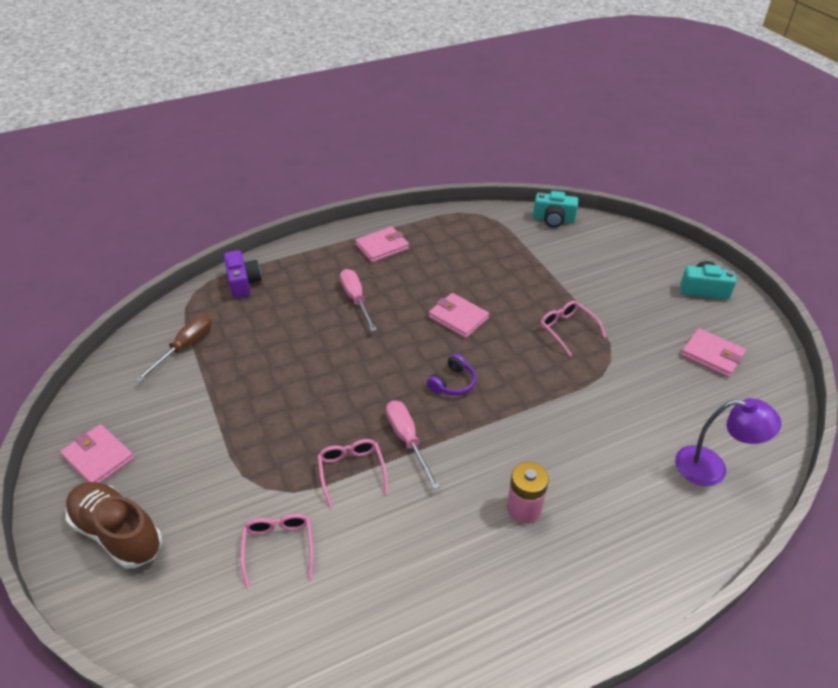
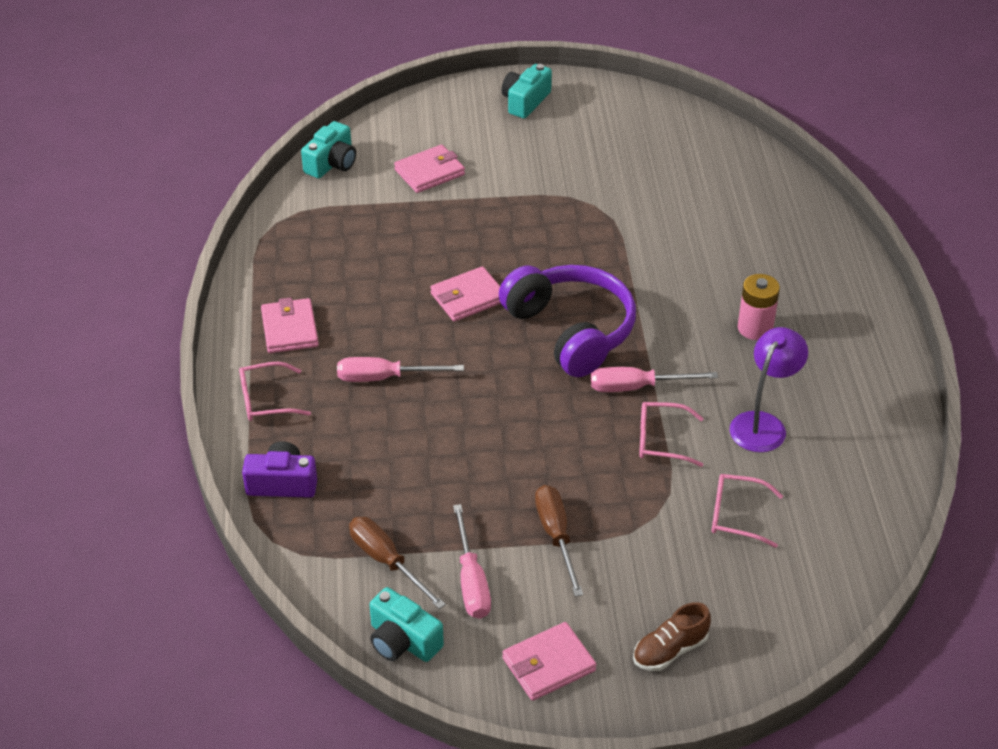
camera: 70 degrees left, 0 degrees up
(115, 374) = (402, 641): none -> turquoise camera
(118, 533) = (670, 650): brown shoe -> brown shoe, size x0.61
(174, 394) = (471, 581): none -> pink screwdriver
(227, 430) = (556, 536): none -> brown screwdriver
(453, 383) = (571, 331): purple headphones -> purple headphones, size x2.35
(567, 330) = (534, 220): pink glasses -> pink glasses (266, 400)
(711, 468) = (756, 194): purple lamp -> purple lamp (763, 424)
(712, 355) = (622, 136): pink wallet -> pink wallet (429, 172)

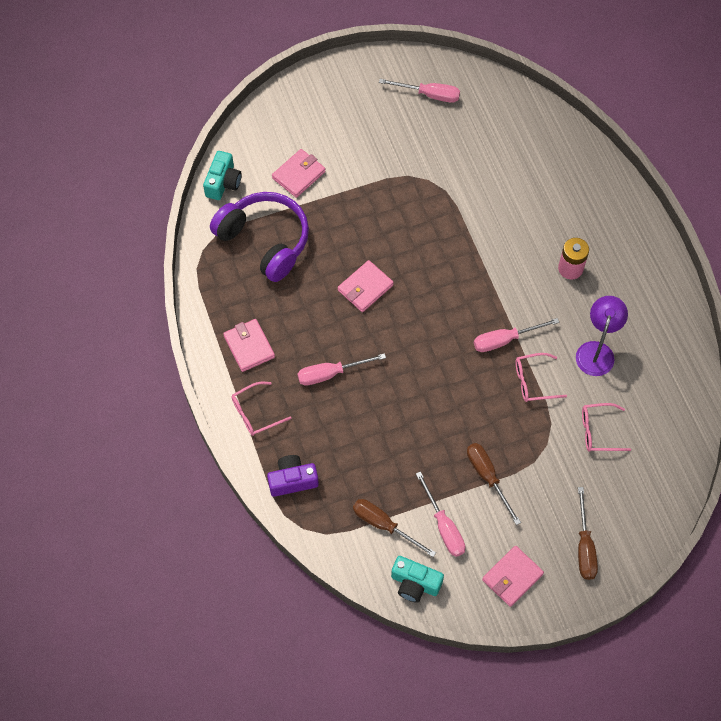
camera: 15 degrees left, 20 degrees up
(525, 101) = (347, 87): turquoise camera -> none
(571, 331) = (446, 301): purple headphones -> purple headphones (265, 241)
(627, 125) = (429, 95): none -> pink screwdriver
(670, 650) = (584, 547): brown shoe -> brown screwdriver

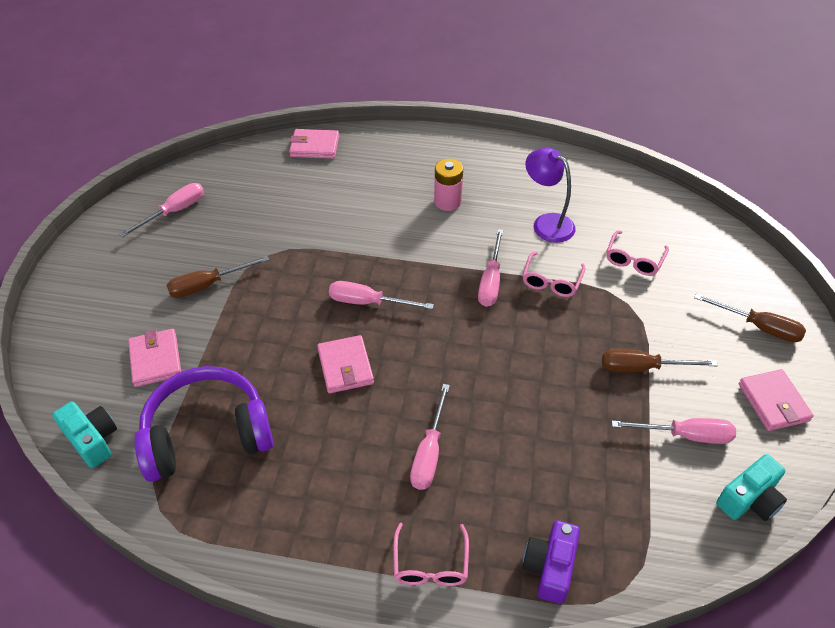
camera: 60 degrees left, 15 degrees down
(249, 346) = (333, 524): pink wallet -> pink wallet (314, 147)
(384, 525) = (659, 494): brown screwdriver -> brown screwdriver (208, 285)
(429, 270) = (368, 302): none -> pink screwdriver

